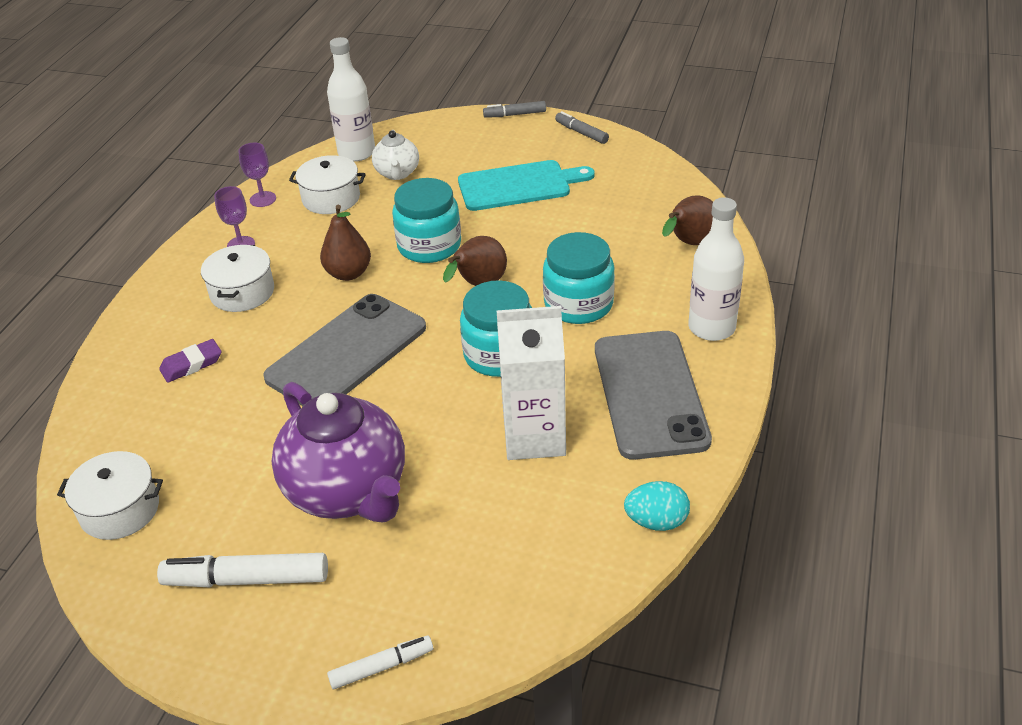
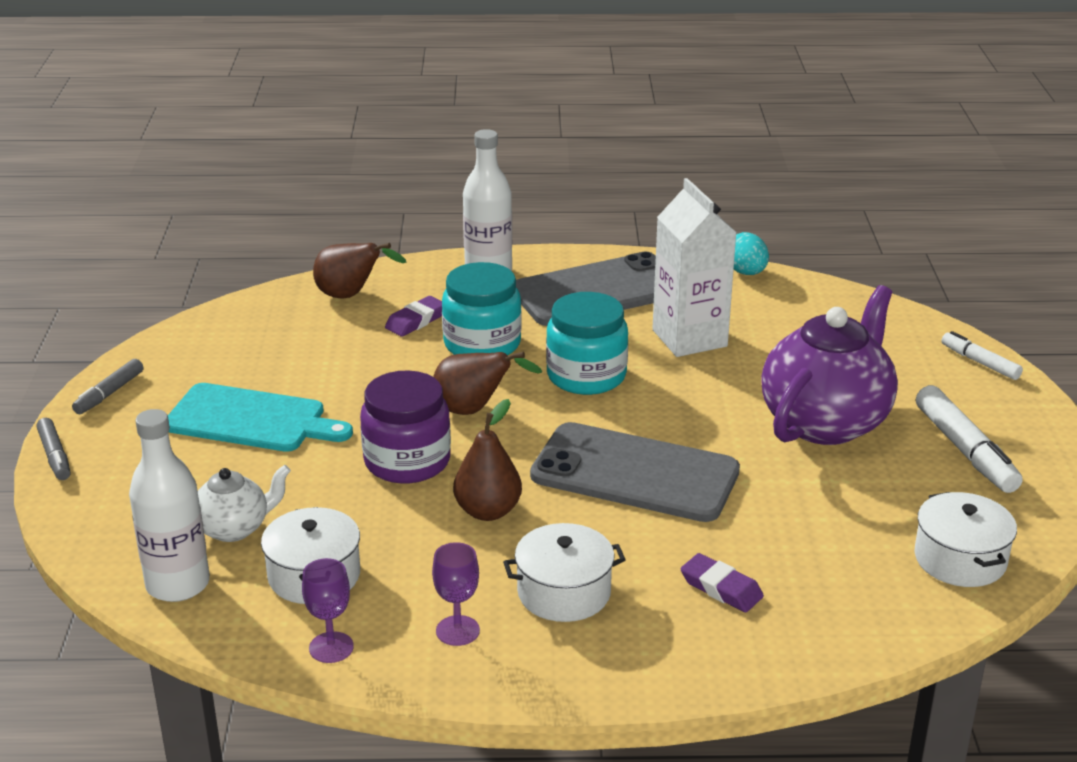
camera: 110 degrees left, 10 degrees down
(429, 246) = (407, 461): turquoise jar -> purple jar
(519, 185) = (251, 420): turquoise cutting board -> turquoise cutting board turned 135 degrees clockwise
(632, 273) = (416, 321): none -> purple eraser

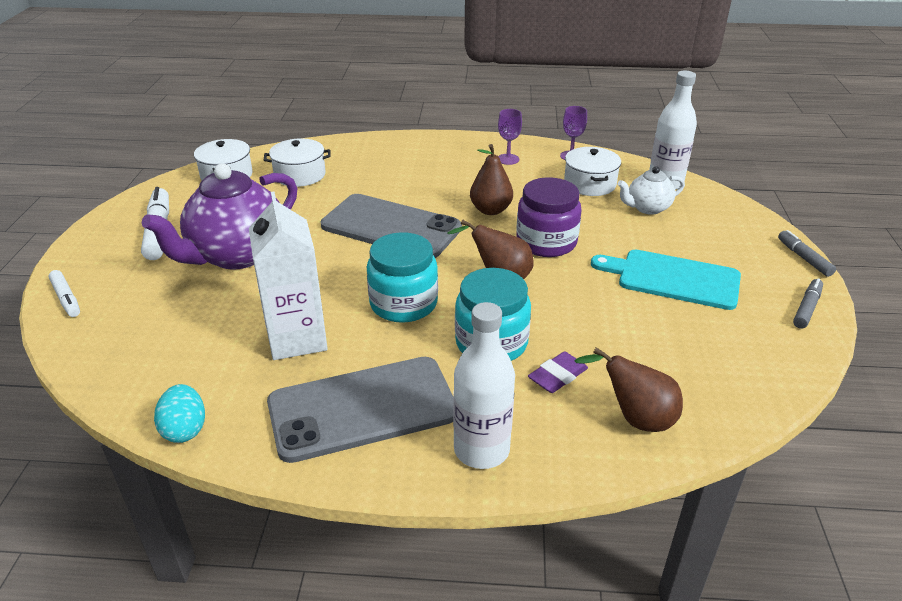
camera: 175 degrees left, 5 degrees up
(564, 592) = (451, 171): white pot -> white pot (300, 175)
(721, 588) = (366, 169): purple eraser -> none

